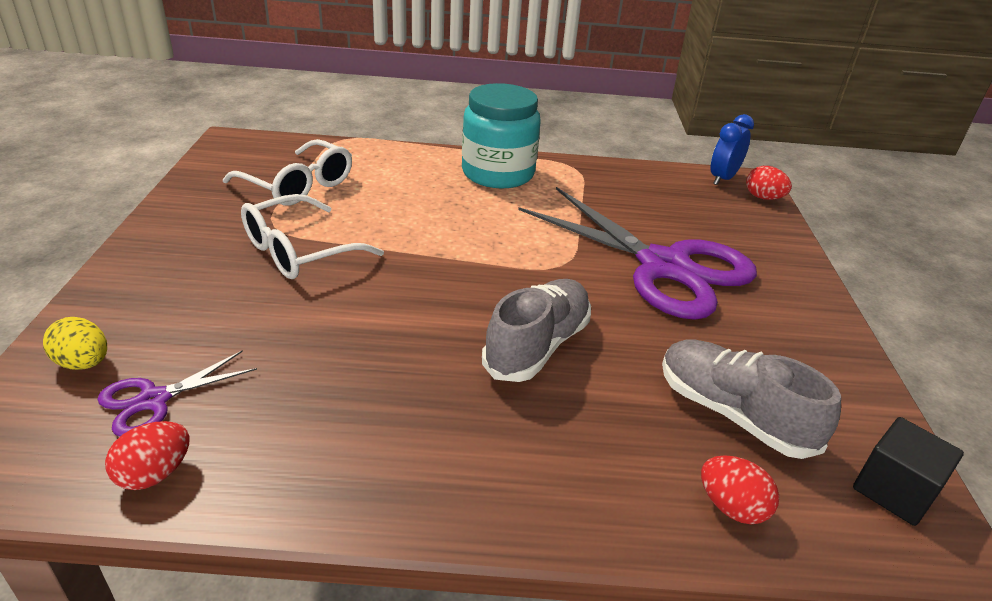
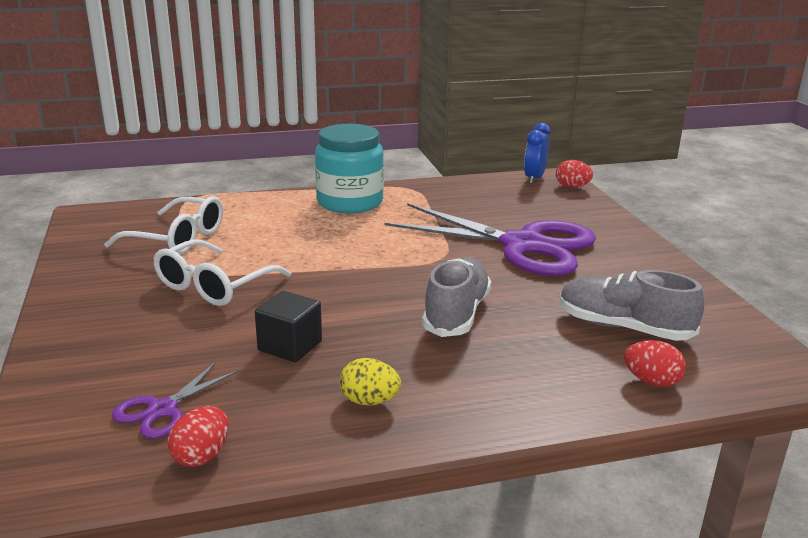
camera: 15 degrees left, 10 degrees down
(84, 363) = (77, 398): yellow egg -> yellow egg (369, 401)
(894, 490) = (752, 349): black cube -> black cube (290, 346)

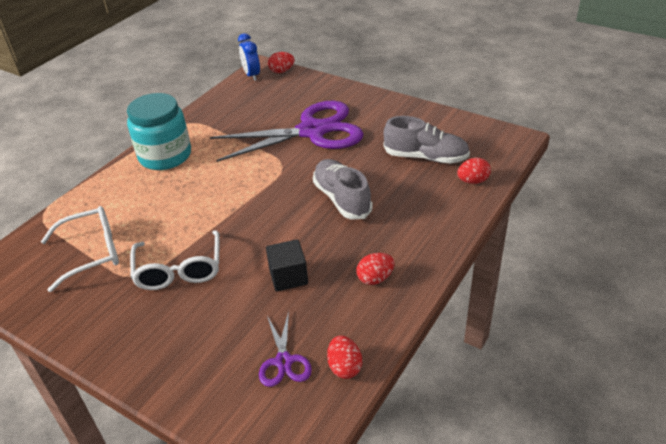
camera: 40 degrees left, 15 degrees up
(369, 401) = (375, 278): yellow egg -> red egg
(623, 327) = (426, 157): grey shoe -> grey shoe turned 150 degrees counterclockwise

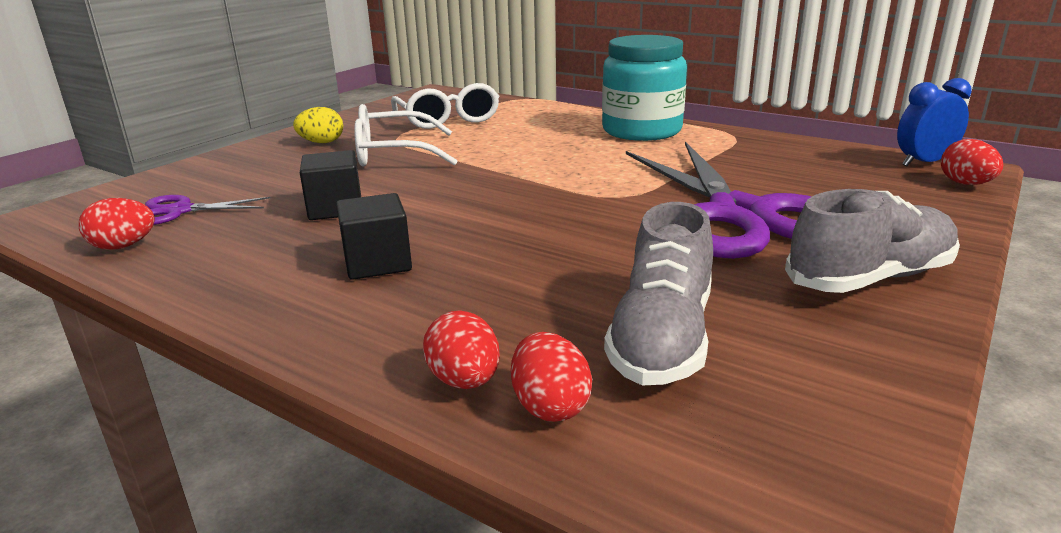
camera: 90 degrees right, 15 degrees down
(132, 322) = (322, 142): none -> yellow egg
(342, 199) = (512, 242): grey shoe -> grey shoe (870, 278)
(366, 242) = (377, 263): none -> black cube
(375, 278) = (280, 269): red egg -> red egg (464, 381)

